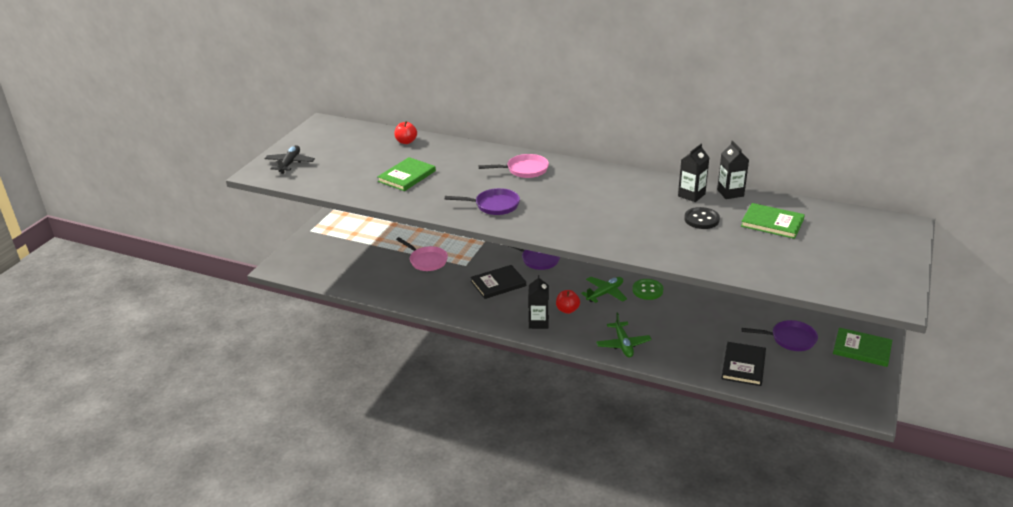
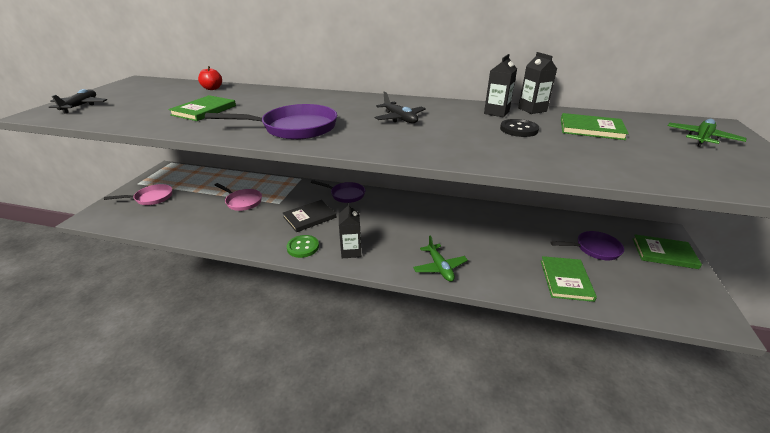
camera: 10 degrees left, 0 degrees up
(494, 205) = (295, 128): purple pan -> purple pan, size x1.52
(524, 170) = (327, 102): pink pan -> pink pan (151, 198)
(567, 310) = (378, 237): red apple -> none
(593, 198) = (400, 118): none -> black plane
(605, 293) = (410, 219): green plane -> green plane (702, 138)
(647, 290) = (448, 214): green button -> green button (303, 247)
(743, 365) = (565, 280): black book -> green book

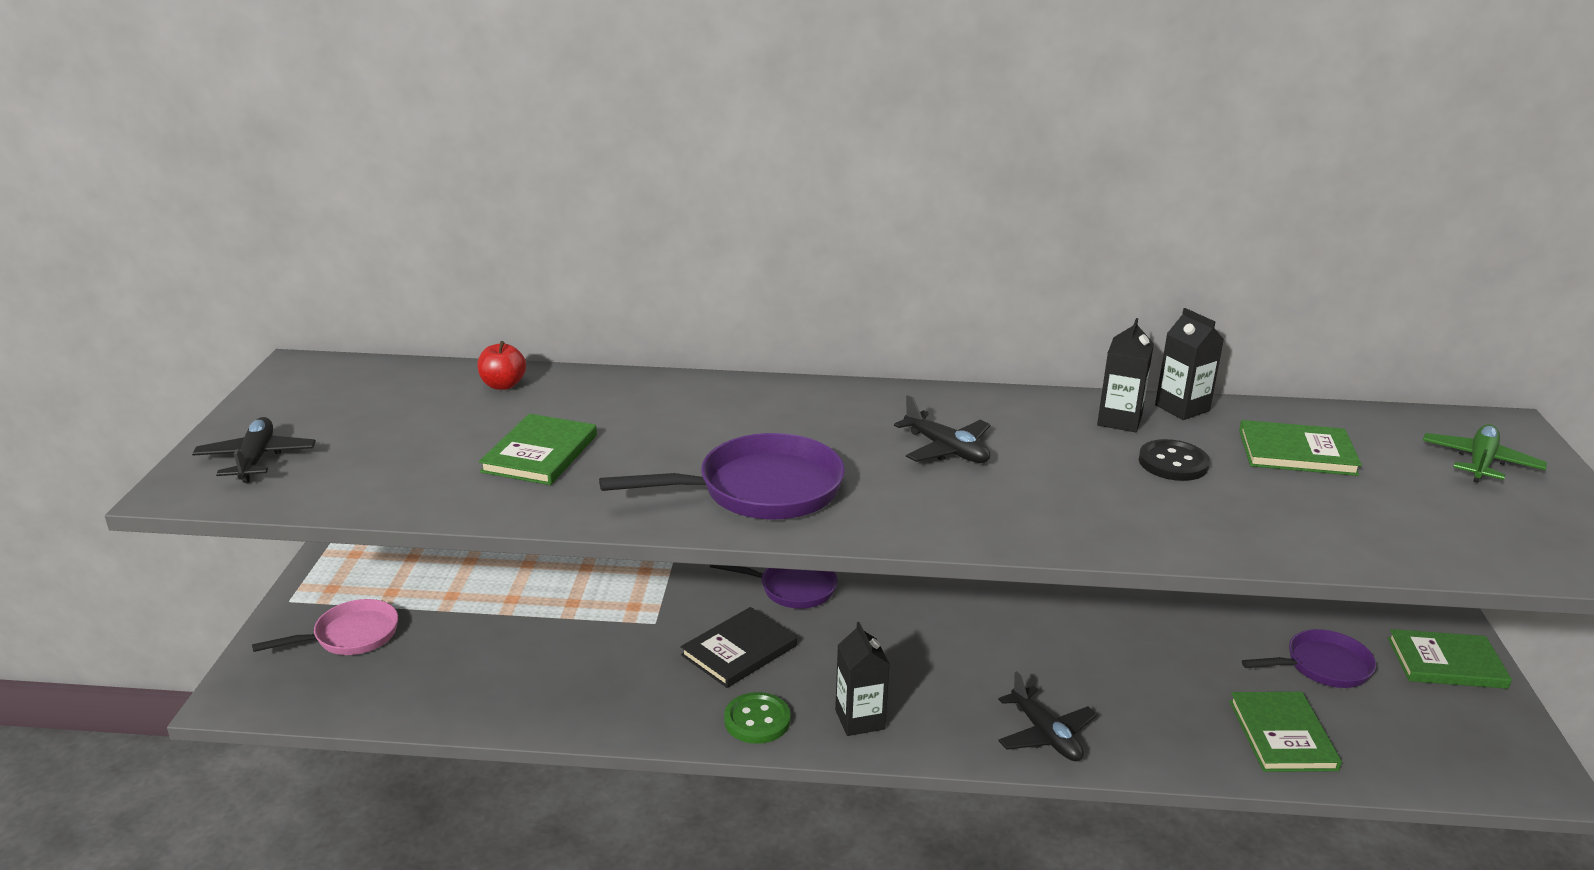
camera: 10 degrees left, 5 degrees down
(242, 202) = (570, 626): pink pan -> none
(439, 267) = (1045, 735): green plane -> black plane

